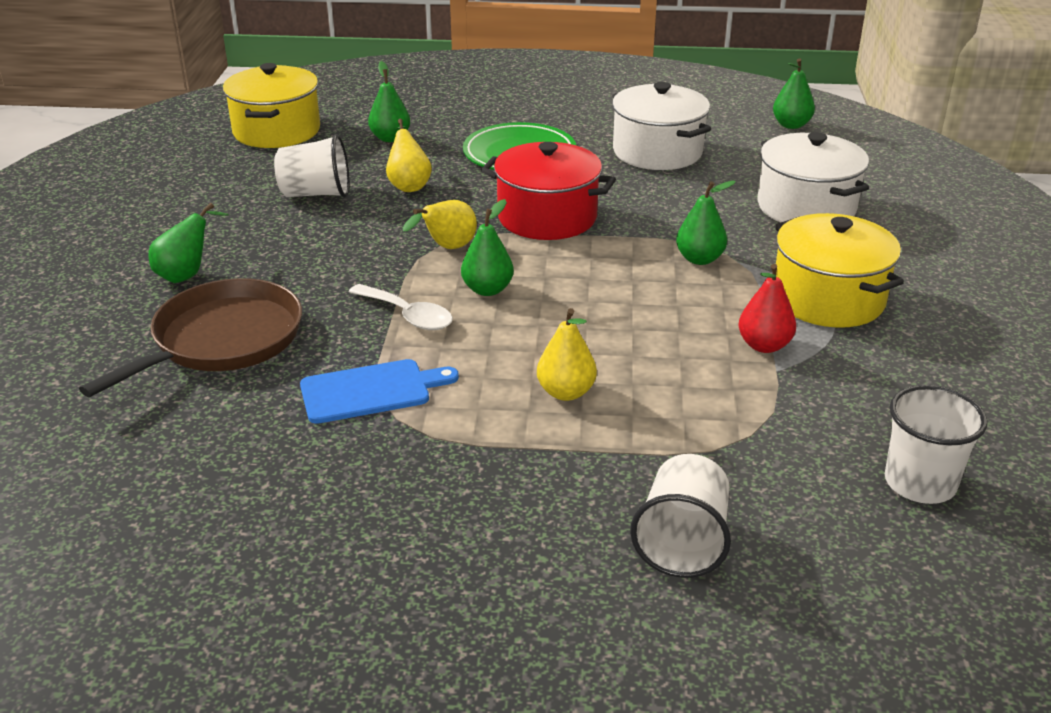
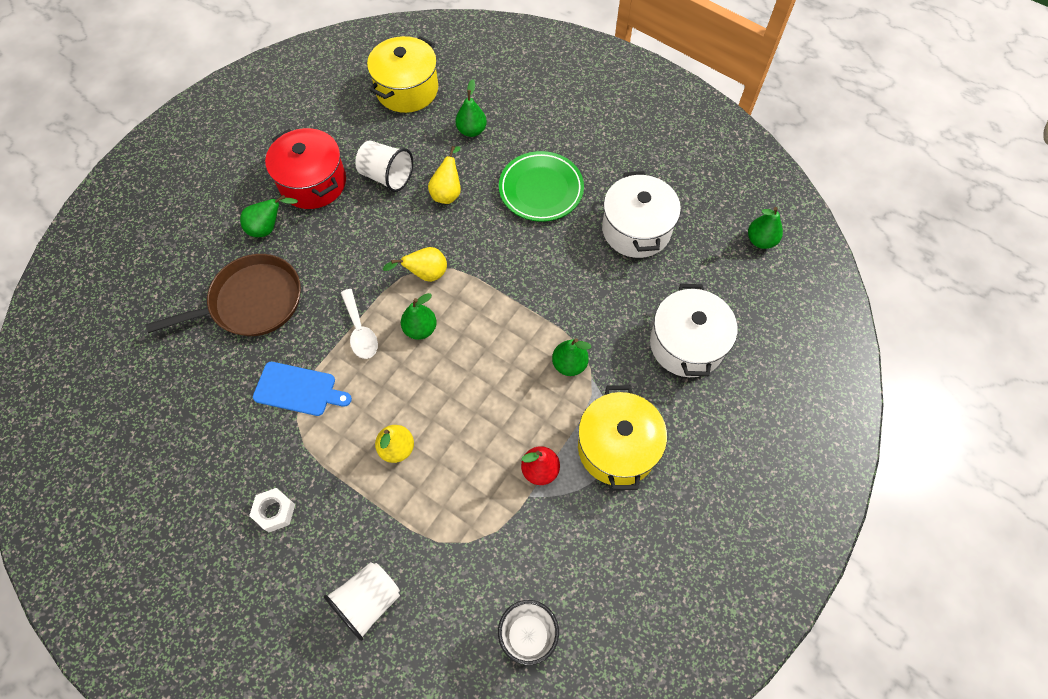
camera: 30 degrees right, 30 degrees up
(452, 513) = (275, 511): none -> white nut
(547, 217) = (507, 271): red pot -> red pot (313, 182)

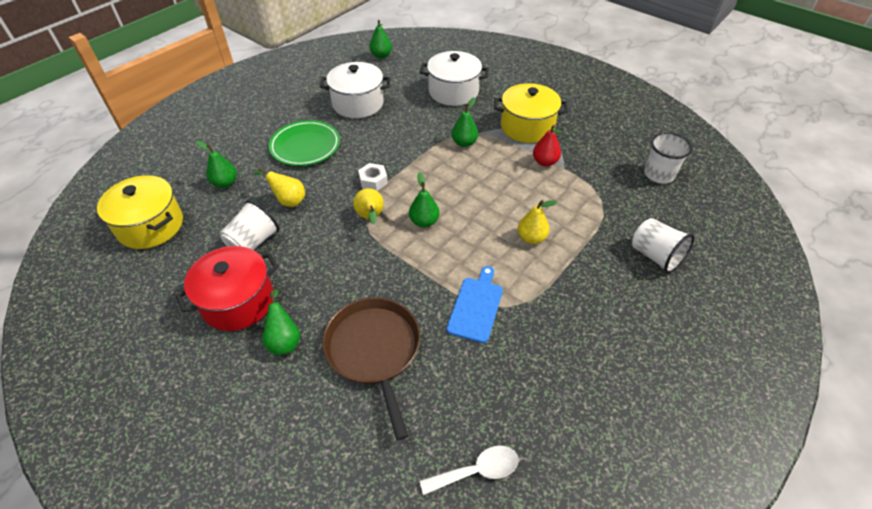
camera: 85 degrees left, 15 degrees down
(275, 511) = (593, 320): white nut -> white nut (373, 181)
(360, 331) = (420, 262): white spoon -> white spoon (477, 471)

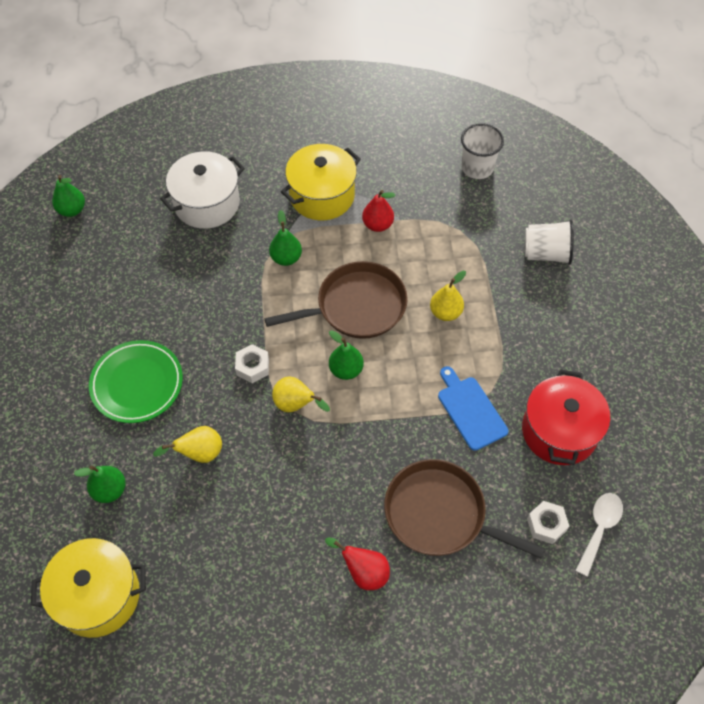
camera: 45 degrees left, 10 degrees up
(238, 301) = (284, 580): red pot -> red pot (559, 431)
(253, 242) = (223, 520): white cup -> none
(284, 340) = (364, 572): green pear -> red pear
(358, 103) = (125, 291): white pot -> none
(438, 427) = (546, 524): none -> white nut
(475, 194) = (356, 306): none -> brown pan

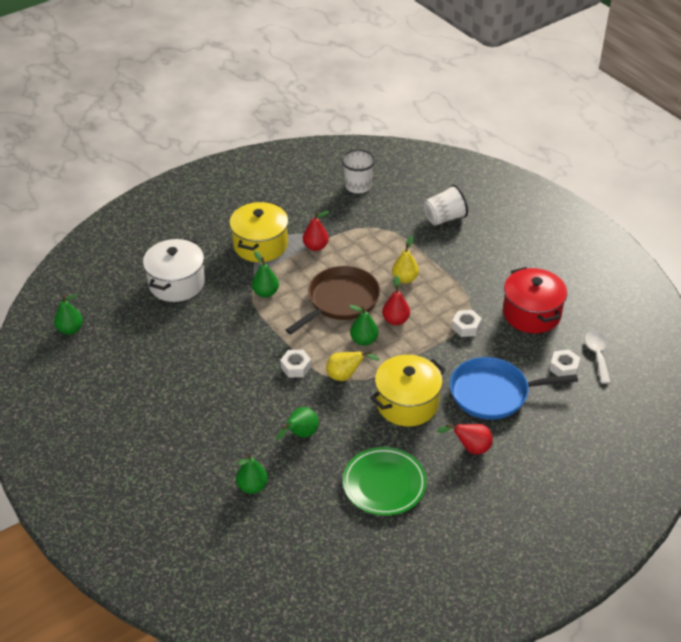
camera: 30 degrees left, 15 degrees down
(98, 596) = (298, 551): yellow pot -> yellow pot (407, 403)
(137, 384) = (218, 414): green plate -> green plate (384, 484)
(199, 453) = (300, 435): yellow pear -> green pear
(398, 361) = (395, 320): none -> red pear
(440, 514) = (493, 393): brown pan -> blue pan
(470, 410) = (466, 327): blue cutting board -> white nut

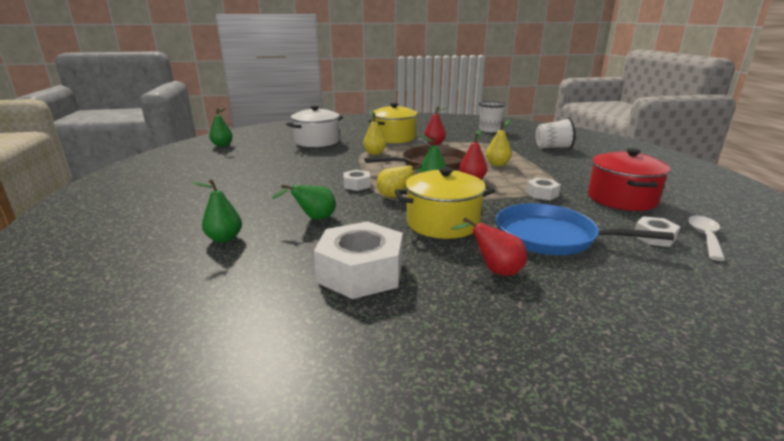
camera: 25 degrees right, 20 degrees down
(265, 293) = (374, 153): green pear -> yellow pear
(384, 484) = (360, 272): green plate -> white nut

